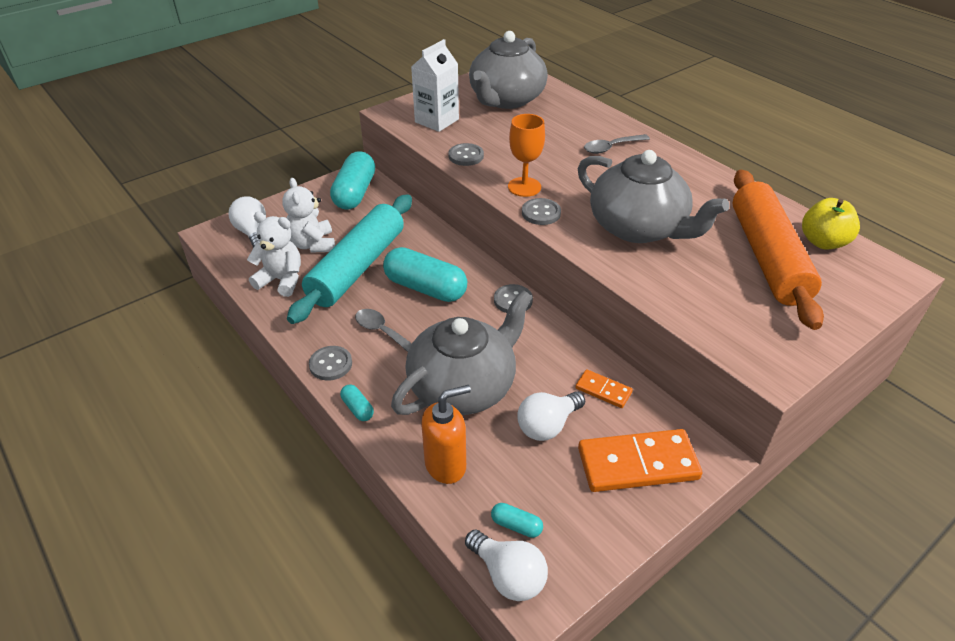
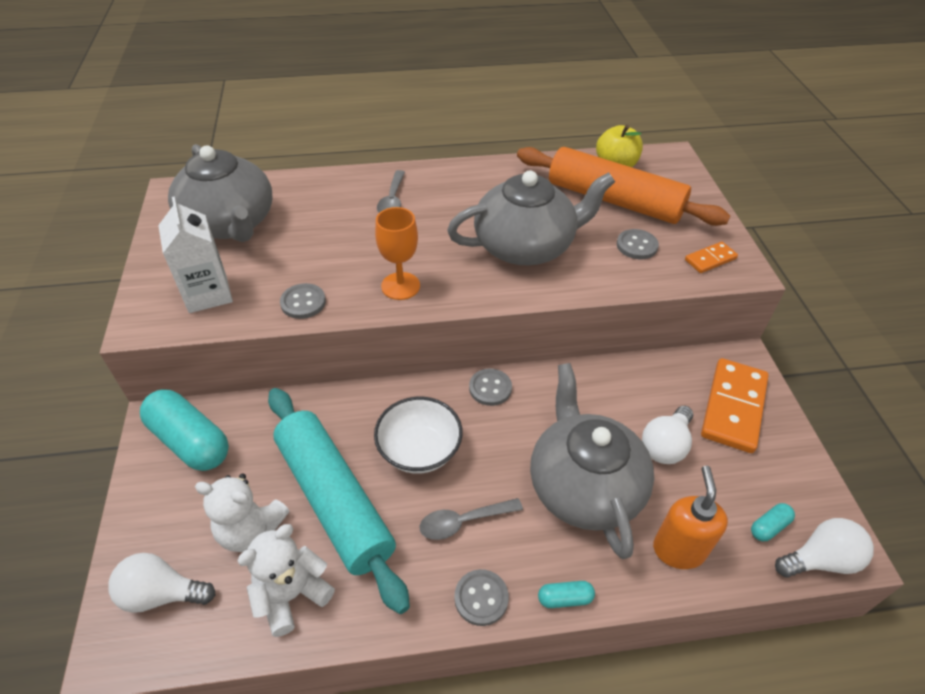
camera: 60 degrees left, 5 degrees up
(425, 288) = (419, 450): turquoise capsule -> white bowl
(541, 213) = (453, 295): grey button -> grey button (636, 245)
(547, 425) = (665, 445): white light bulb -> white light bulb turned 45 degrees clockwise
(603, 390) = (643, 385): orange domino -> orange domino (710, 259)

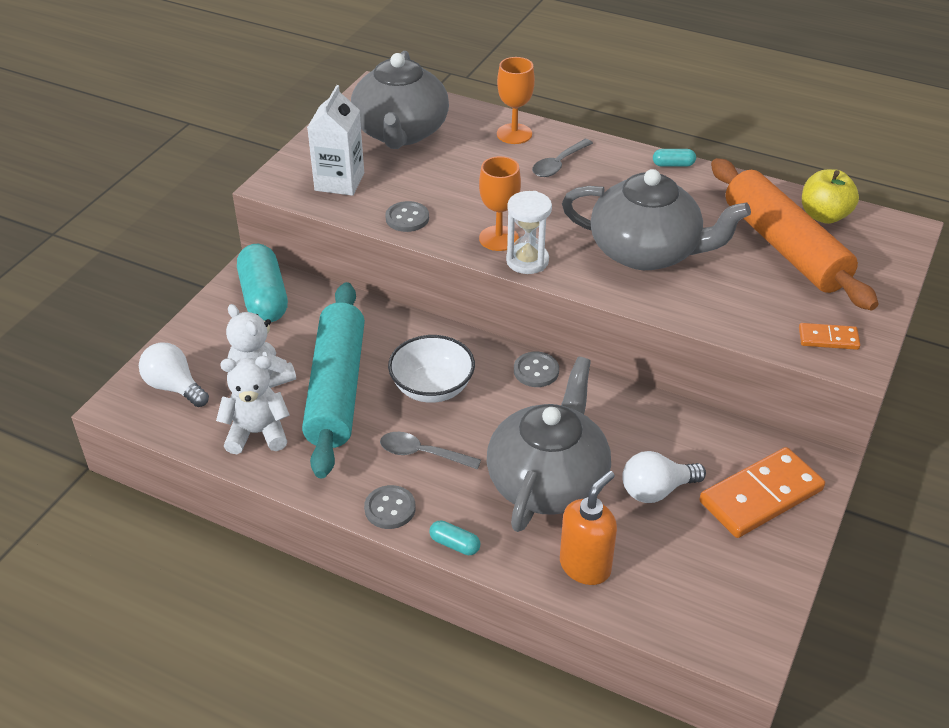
camera: 35 degrees right, 5 degrees down
(333, 188) = (514, 134): none -> orange goblet
(442, 296) = (527, 261): none -> white hourglass
(636, 245) = (761, 295): grey button -> none
(769, 526) = (689, 596): turquoise capsule -> turquoise capsule (673, 165)
(820, 559) = (712, 644): white light bulb -> none

